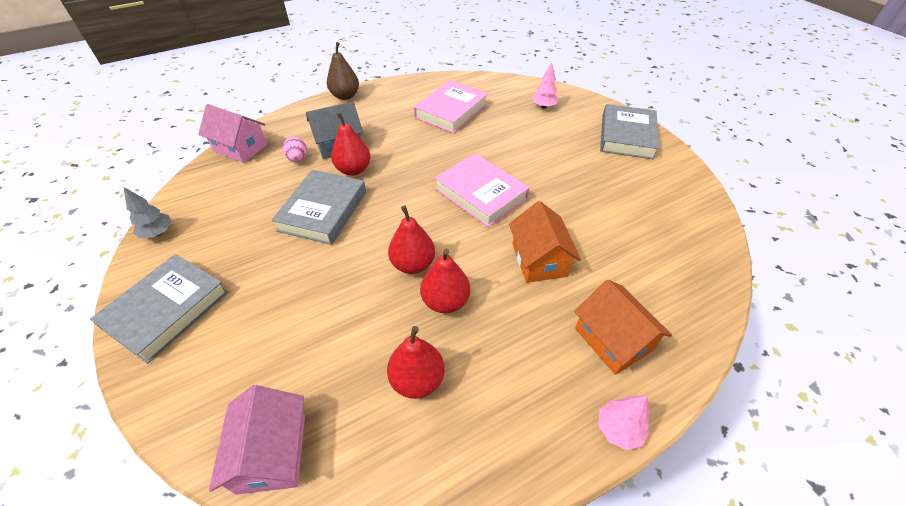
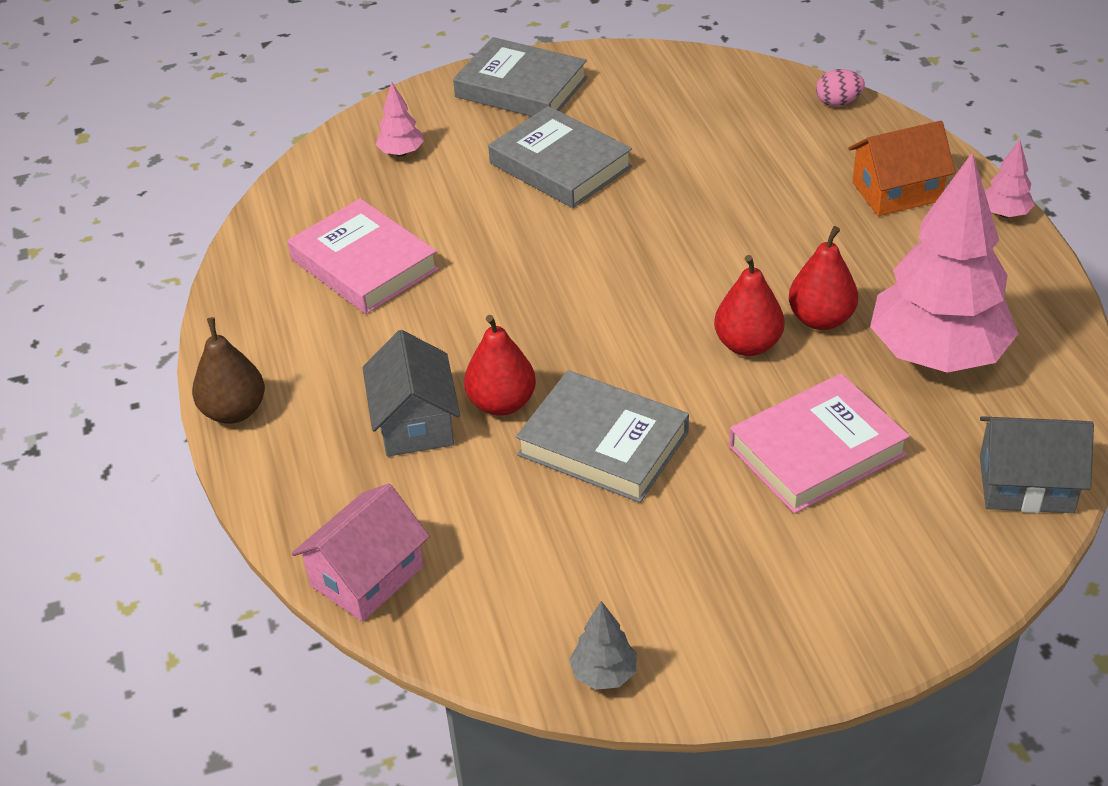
camera: 75 degrees left, 5 degrees down
(167, 310) = (792, 627): grey book -> grey book (560, 165)
(272, 452) = (1026, 484): pink house -> grey house
(298, 159) = (439, 482): pink egg -> pink egg (838, 102)
(417, 380) = (937, 355): red pear -> pink tree
(481, 193) = (612, 258): pink book -> pink book (816, 450)
(539, 260) = (763, 224): orange house -> none

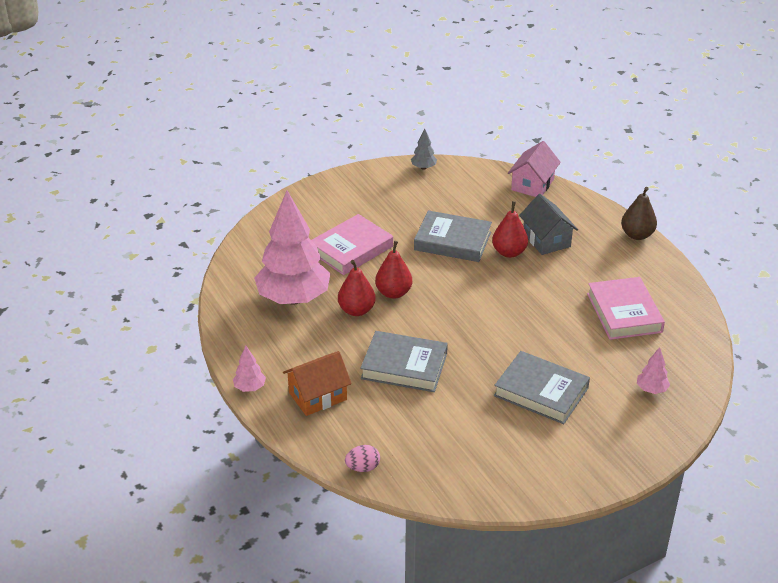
camera: 165 degrees right, 5 degrees down
(364, 264) = (624, 313): pink book -> pink book turned 45 degrees clockwise
(521, 87) = (600, 455): grey book -> grey book (404, 366)
(1026, 484) = (254, 246): grey house -> none

